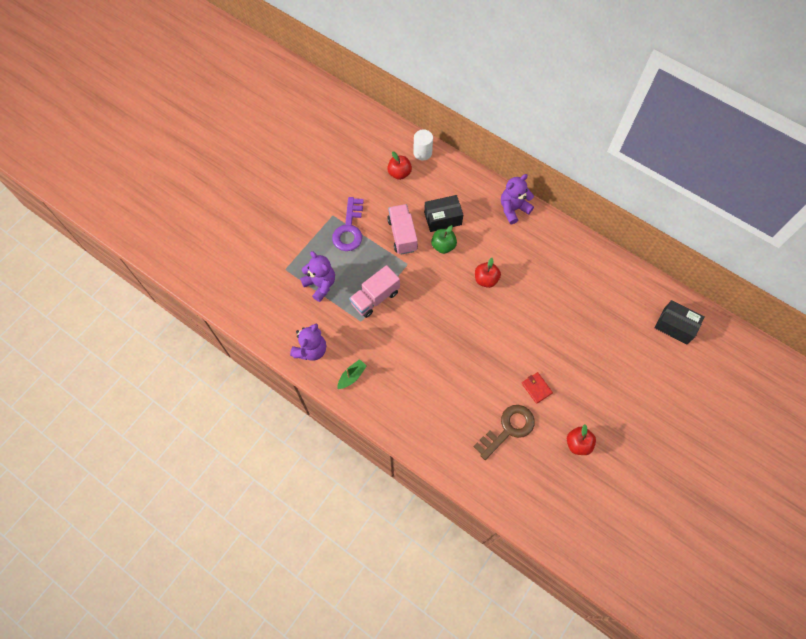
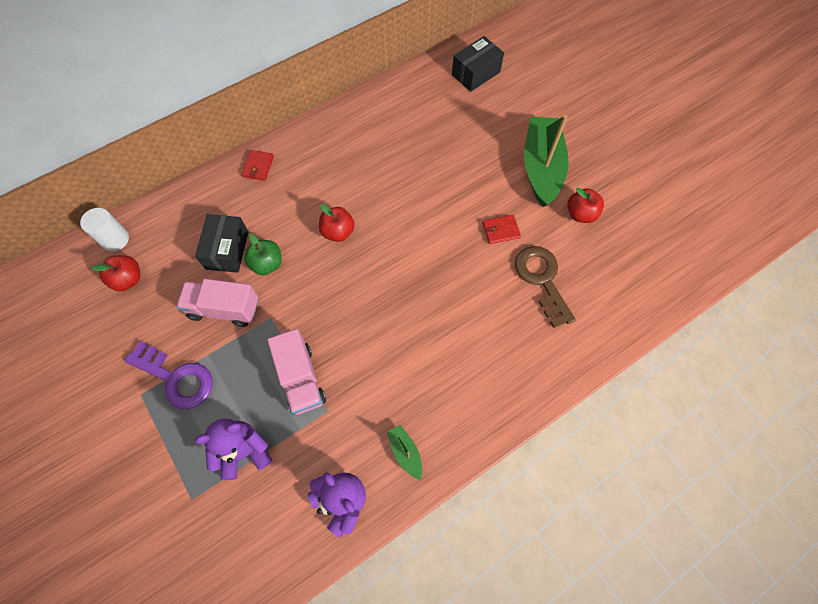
camera: 70 degrees left, 0 degrees up
(513, 209) = (258, 167): purple teddy bear -> red wallet
(607, 403) = (541, 168): none -> green boat

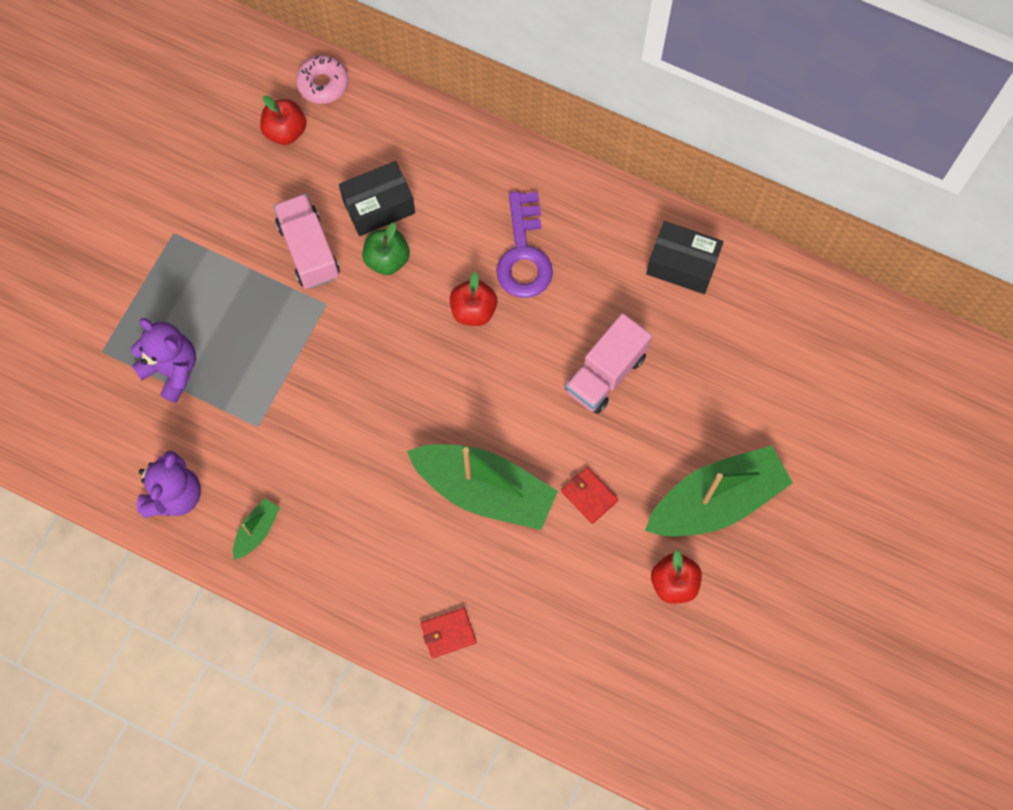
camera: 60 degrees right, 5 degrees up
(115, 239) = (323, 84): white cylinder -> pink donut
(176, 378) = (208, 255): purple key -> purple key (524, 254)
(258, 167) = (506, 167): red wallet -> red wallet (448, 633)
(301, 378) = (276, 378): pink truck -> pink truck (605, 373)
(462, 287) = (484, 490): none -> green boat
(475, 73) = (820, 341): black box -> black box (682, 265)
(542, 280) = (549, 578): brown key -> none

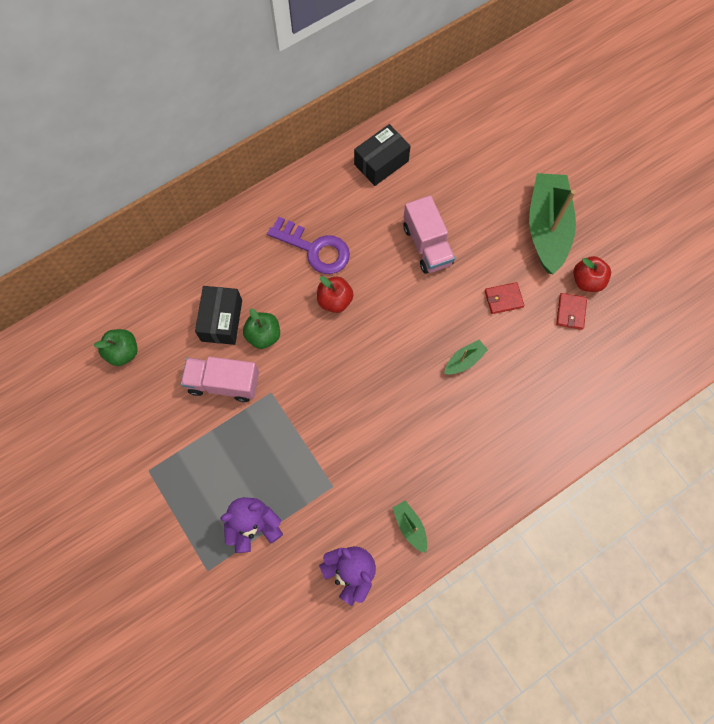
camera: 60 degrees left, 0 degrees up
(285, 131) = (123, 352): red apple -> green apple
(323, 84) = (105, 308): pink donut -> none
(448, 633) = (550, 435): red wallet -> red wallet (570, 312)
(484, 490) = (464, 360): green boat -> green boat, size x0.44

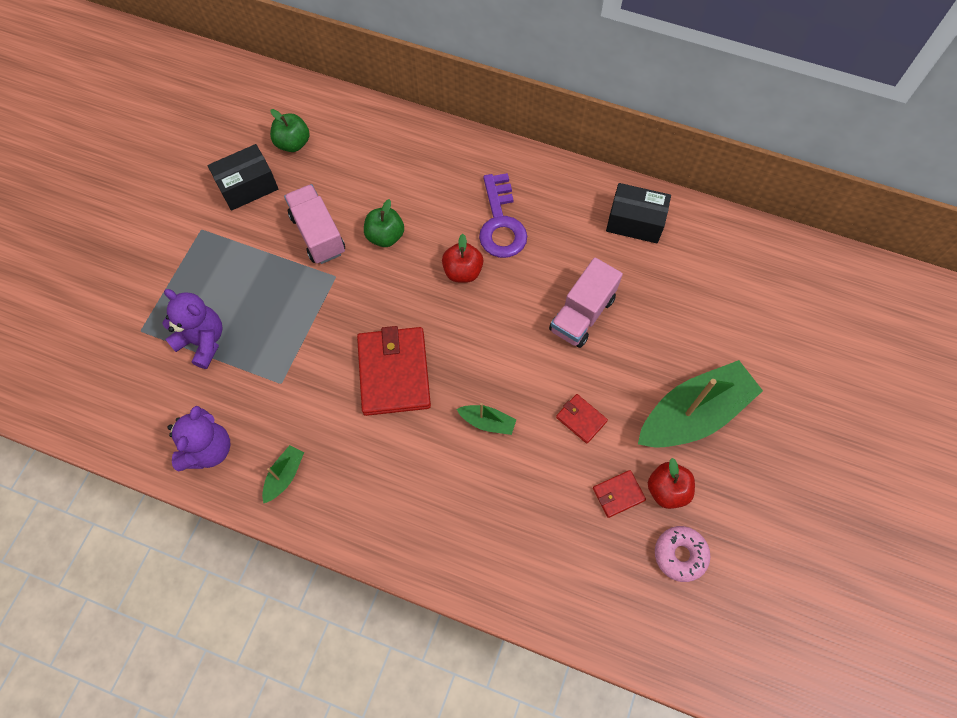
camera: 55 degrees right, 5 degrees down
(222, 320) = (375, 195): black box -> black box (248, 186)
(382, 399) = (394, 372): none -> red wallet
(634, 303) = (680, 555): none -> pink donut

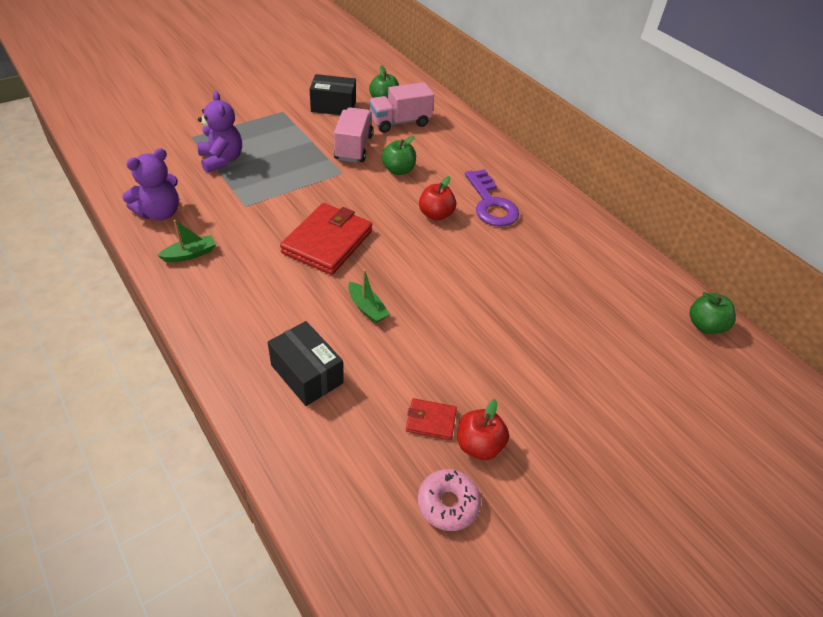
camera: 30 degrees right, 20 degrees down
(501, 223) = (491, 204): purple key -> purple key turned 45 degrees counterclockwise
(581, 419) = (445, 350): red wallet -> none
(582, 314) = (508, 286): pink truck -> pink truck (399, 122)
(635, 222) = (603, 255): black box -> black box (307, 374)
(693, 414) = (551, 405): green boat -> none
(755, 249) = (705, 325): none -> green apple

